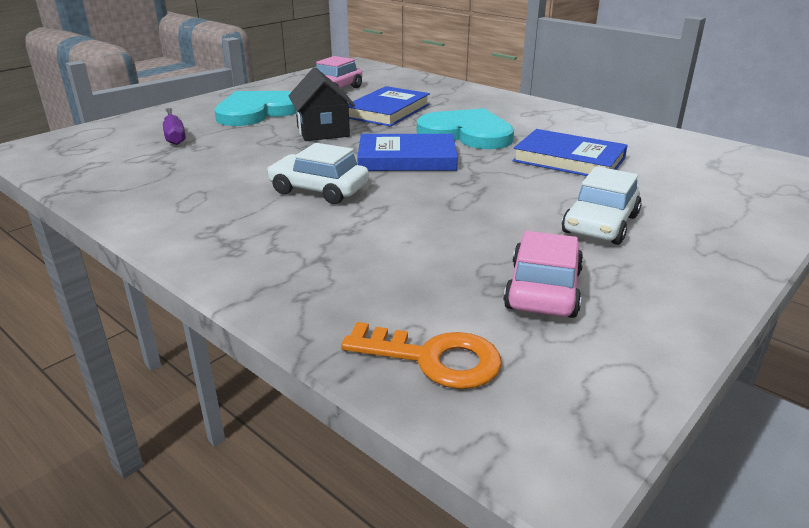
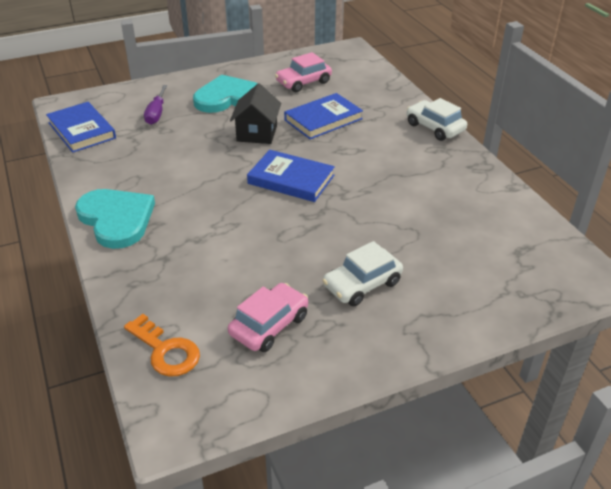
camera: 25 degrees right, 10 degrees up
(319, 190) = (208, 196): white car -> white car (435, 127)
(467, 133) = (359, 162): turquoise heart -> turquoise heart (116, 219)
(569, 159) = (408, 213): blue book -> blue book (82, 130)

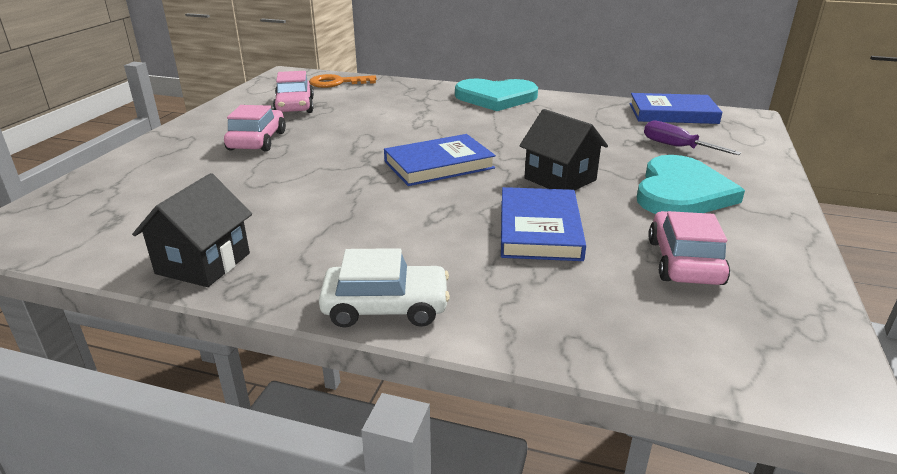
camera: 130 degrees right, 10 degrees down
(362, 284) = (257, 141): white car -> pink car
(490, 188) = (203, 263): none -> black house

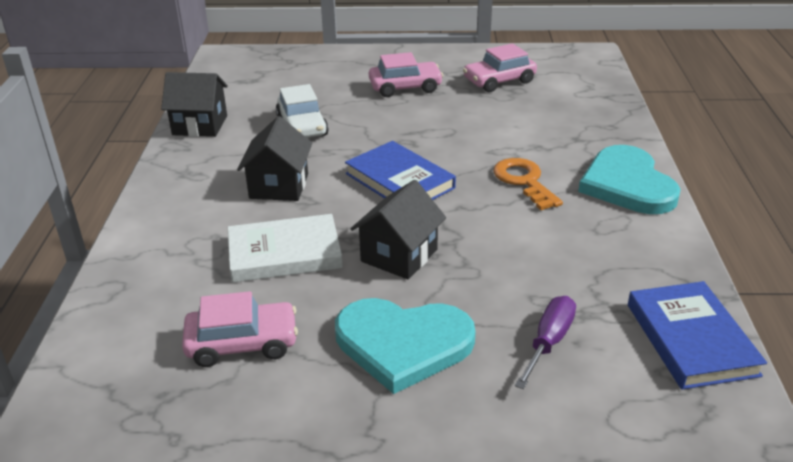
camera: 75 degrees right, 5 degrees up
(337, 83) = (587, 83): orange key -> orange key (524, 181)
(386, 307) = (155, 201): white car -> white car (302, 126)
(407, 221) = (279, 186): none -> black house
(539, 229) = (284, 253): blue book -> white book

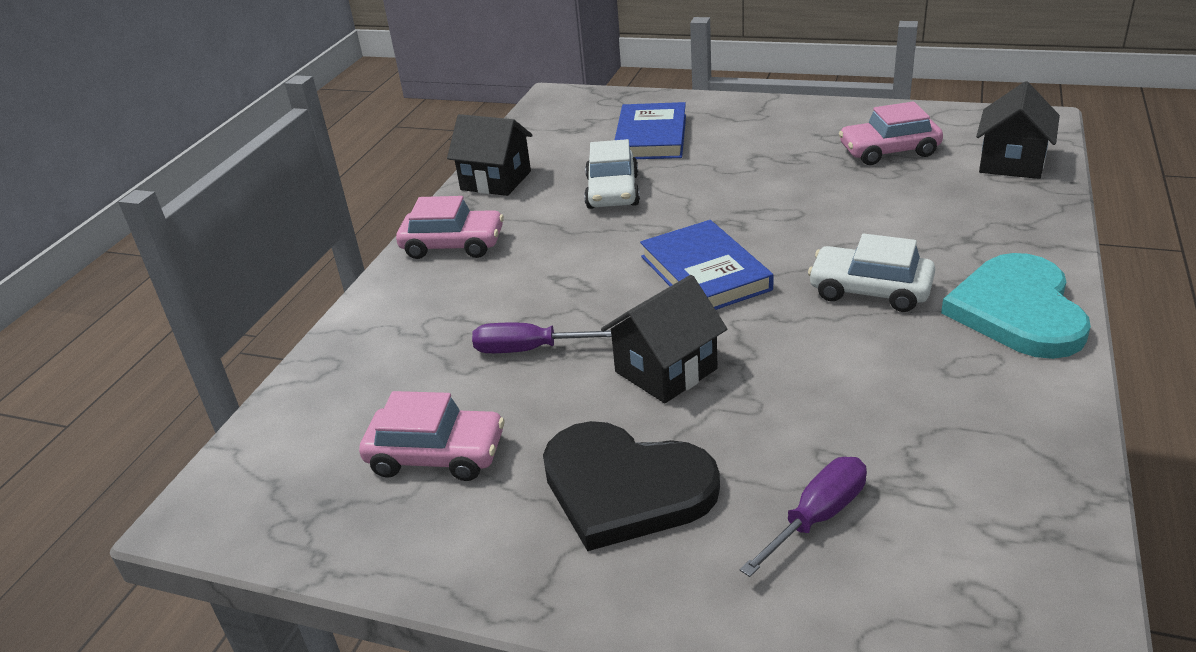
camera: 20 degrees right, 0 degrees up
(279, 186) = (556, 264): black house -> black house (1011, 163)
(284, 253) = (529, 350): white book -> purple screwdriver
(403, 344) = (625, 487): turquoise heart -> black heart
(405, 87) = (760, 151): pink car -> pink car (453, 245)
(524, 181) = (870, 290): orange key -> white car
(690, 339) = (1027, 548): blue book -> blue book (651, 137)

